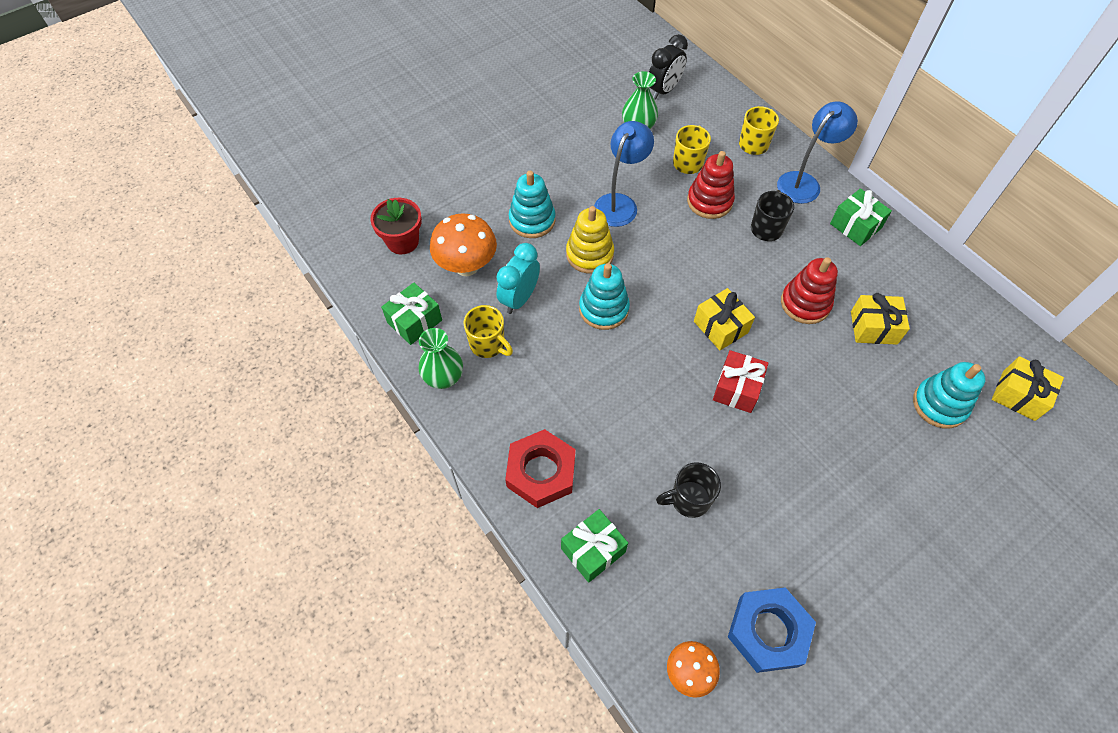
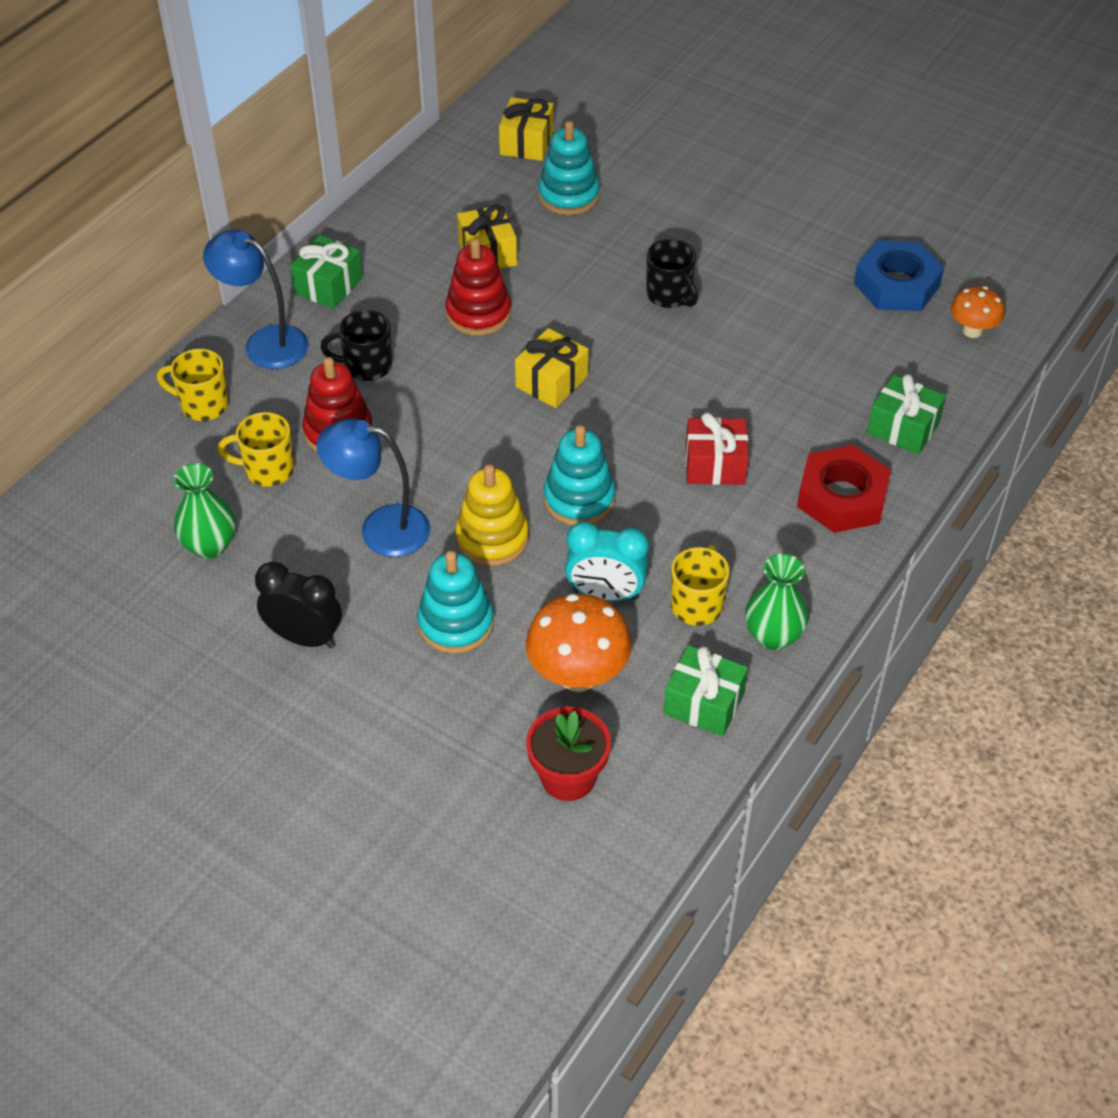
camera: 110 degrees left, 10 degrees down
(664, 90) = (108, 533): black clock -> black clock (304, 637)
(688, 499) = (797, 365): black mug -> black mug (670, 296)
(737, 388) = (634, 352): red gift -> red gift (715, 465)

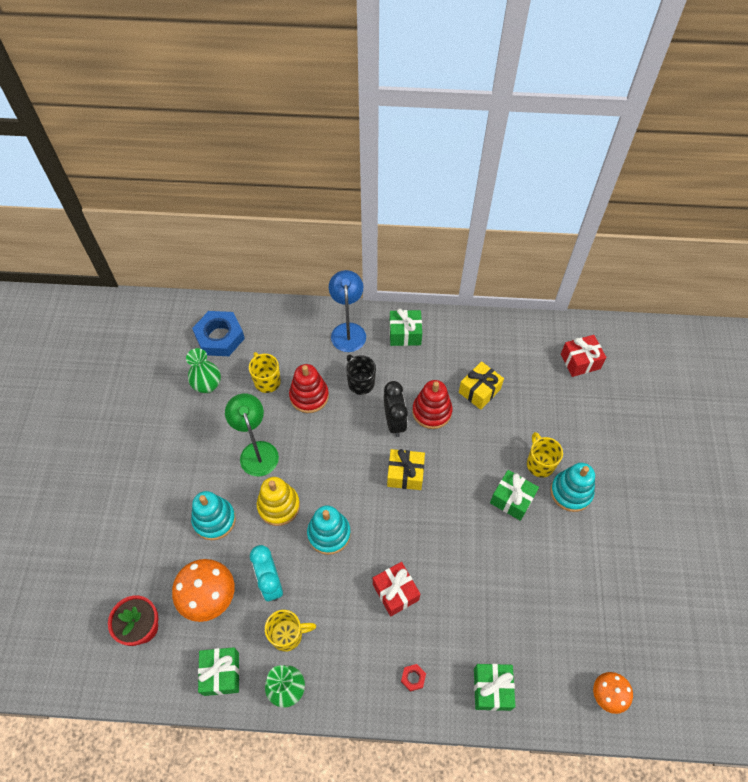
camera: 60 degrees right, 10 degrees up
(203, 405) = (292, 330): yellow mug -> yellow mug (540, 463)
(304, 637) = (172, 457): black clock -> black clock (394, 422)
(380, 529) = (257, 451): blue lamp -> green lamp
(526, 143) = (580, 361): yellow gift -> red gift
(568, 196) = (554, 405): turquoise stacking toy -> turquoise stacking toy (571, 492)
(670, 296) = (512, 499): black mug -> green gift
(842, 497) = (413, 678): red nut -> red nut, size x0.41
(896, 284) = (615, 626): blue nut -> blue nut (219, 337)

